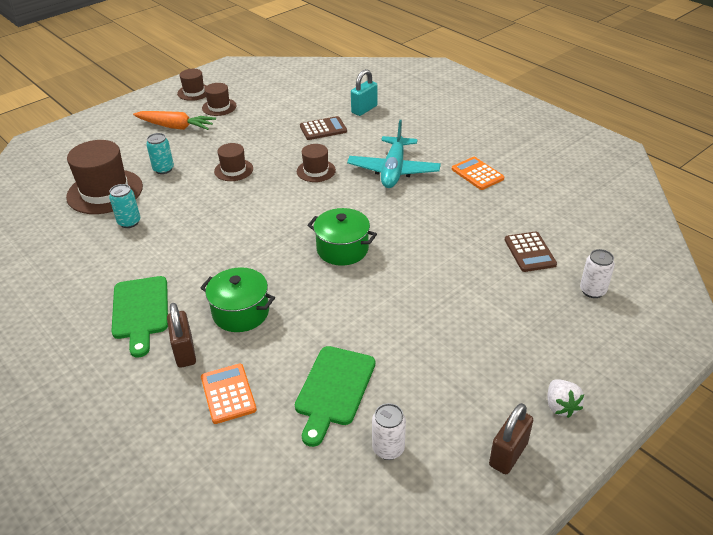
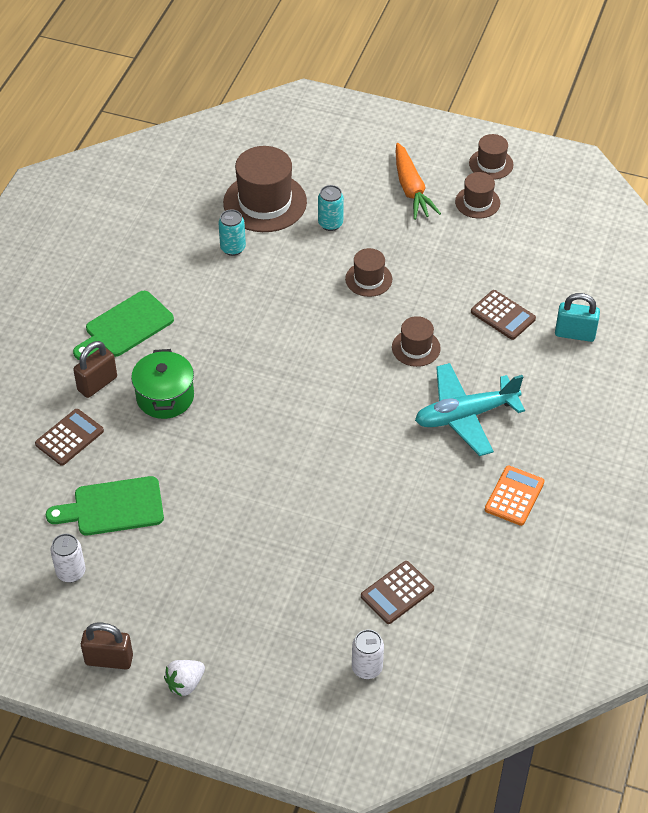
camera: 60 degrees right, 10 degrees up
(228, 394) = (69, 437): orange calculator -> brown calculator
(342, 249) = (299, 431): green pot -> none

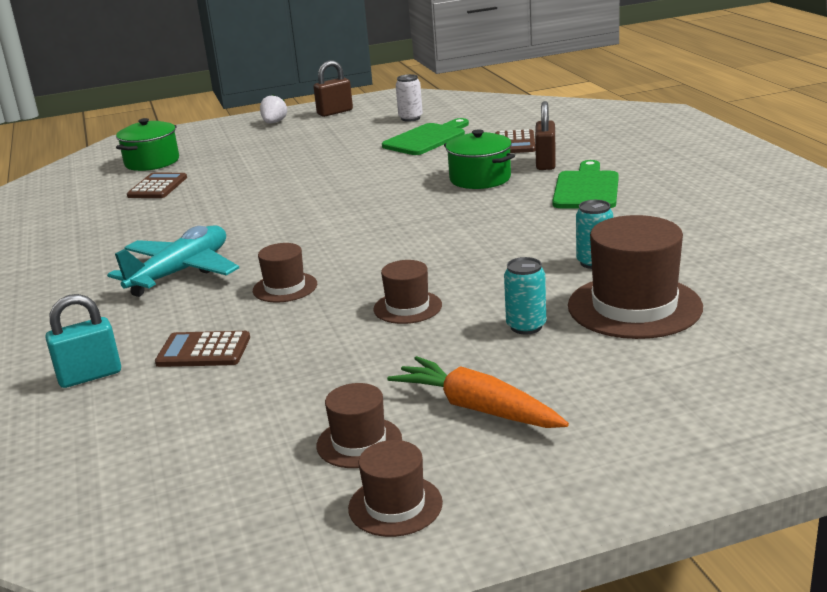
camera: 145 degrees right, 25 degrees down
(367, 668) = (152, 162): white can -> green pot
(514, 496) = (87, 254): orange calculator -> none

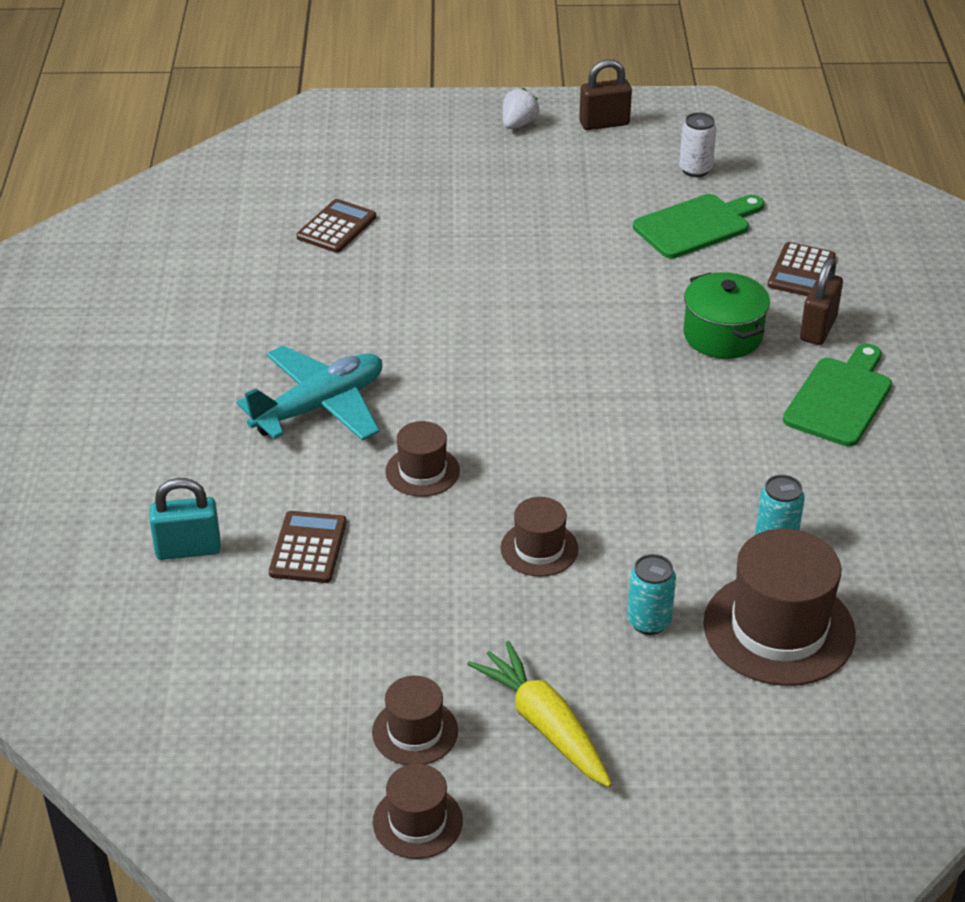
camera: 15 degrees right, 15 degrees up
(152, 162) = (343, 169): green pot -> none
(203, 351) = (308, 548): brown calculator -> brown calculator turned 75 degrees clockwise
(478, 409) = (545, 725): orange carrot -> yellow carrot

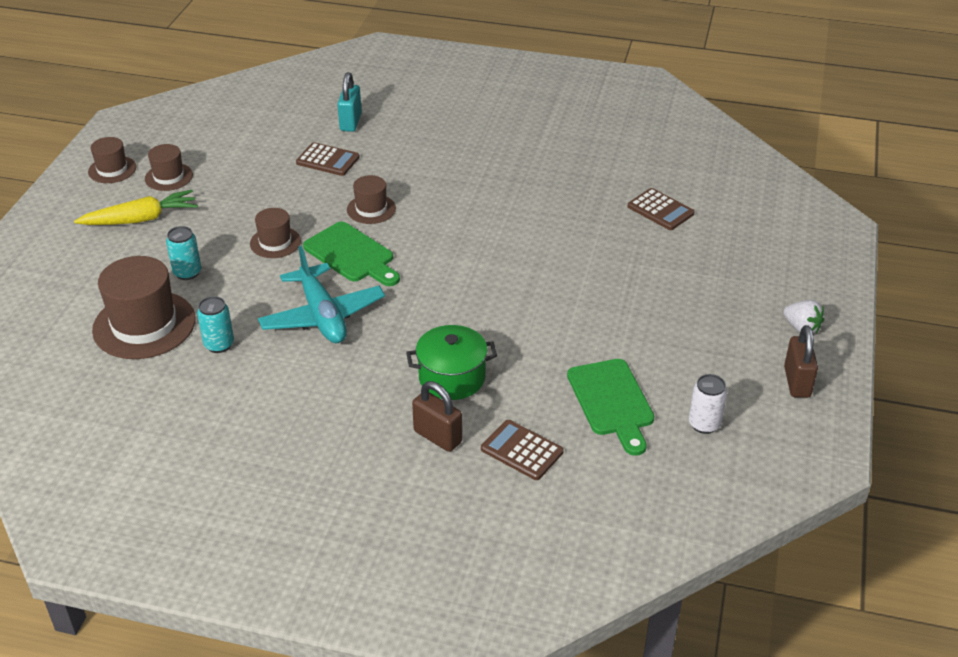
camera: 105 degrees right, 0 degrees up
(319, 406) = (454, 178): turquoise plane -> turquoise plane (322, 316)
(840, 398) = (345, 423): green cutting board -> green cutting board (352, 255)

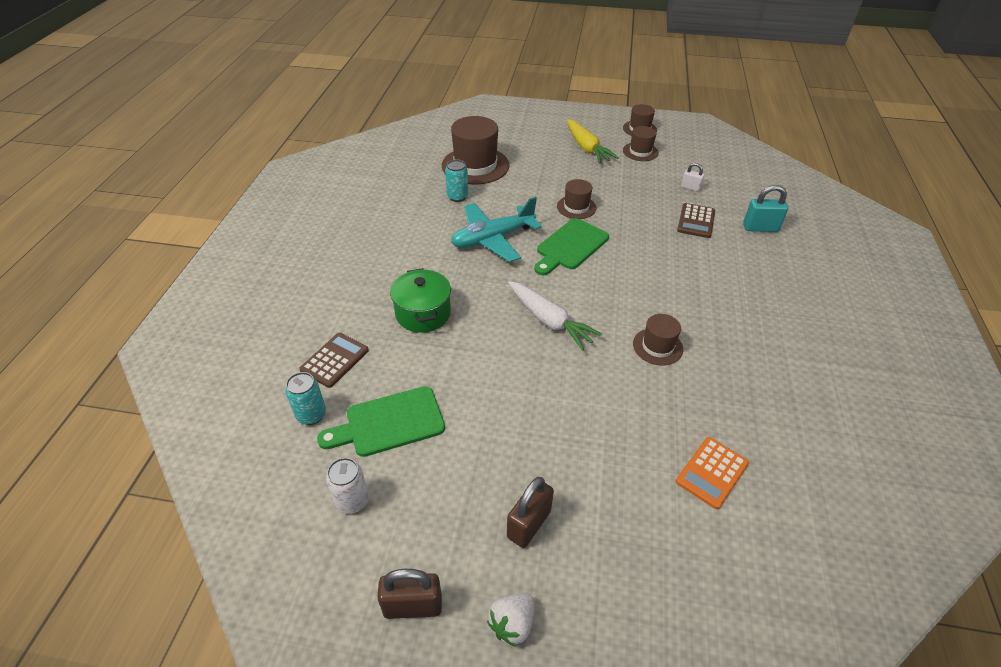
camera: 85 degrees right, 5 degrees up
(187, 273) = (532, 174): turquoise can -> turquoise can (311, 415)
(262, 153) = (690, 187): none -> white padlock
(371, 209) = (635, 251): brown hat -> brown hat (657, 346)
(437, 437) = (356, 310): brown padlock -> brown padlock (529, 524)
(474, 282) = (549, 320): none -> white carrot
(660, 210) = (712, 472): brown calculator -> orange calculator

